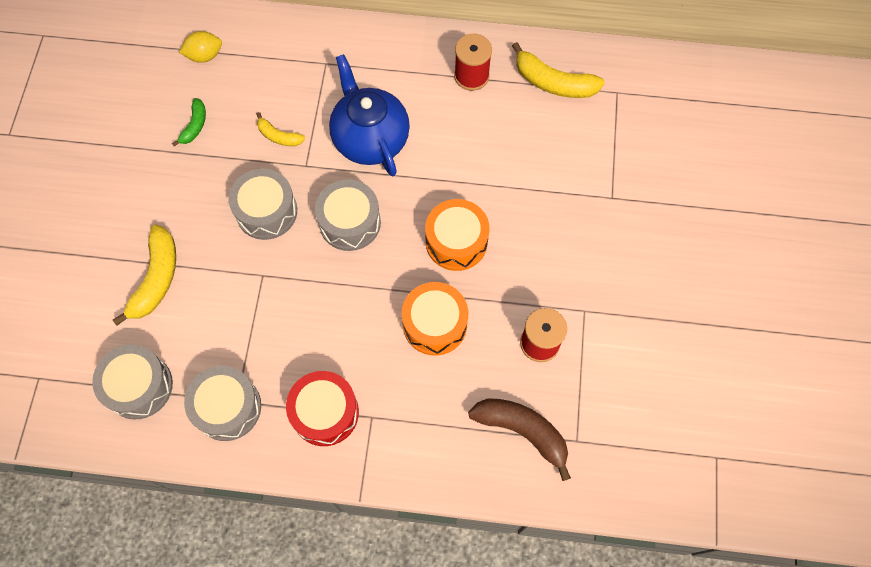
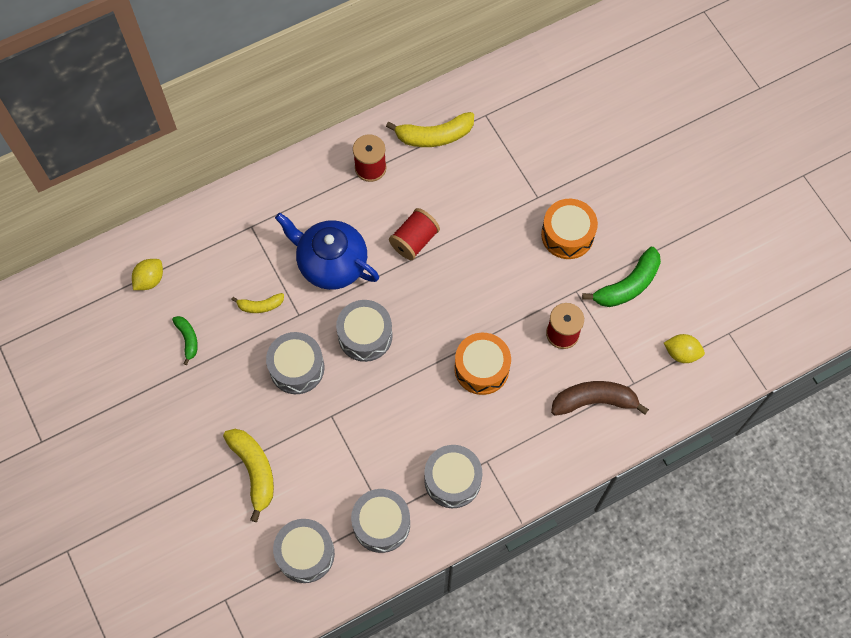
camera: 35 degrees left, 0 degrees up
(325, 412) = (452, 480): red drum -> grey drum
(456, 242) = (452, 300): orange drum -> orange drum (567, 235)
(462, 165) = (414, 240): none -> red spool
(642, 339) = (627, 285): none -> green banana
(649, 444) = (681, 353): none -> yellow lemon

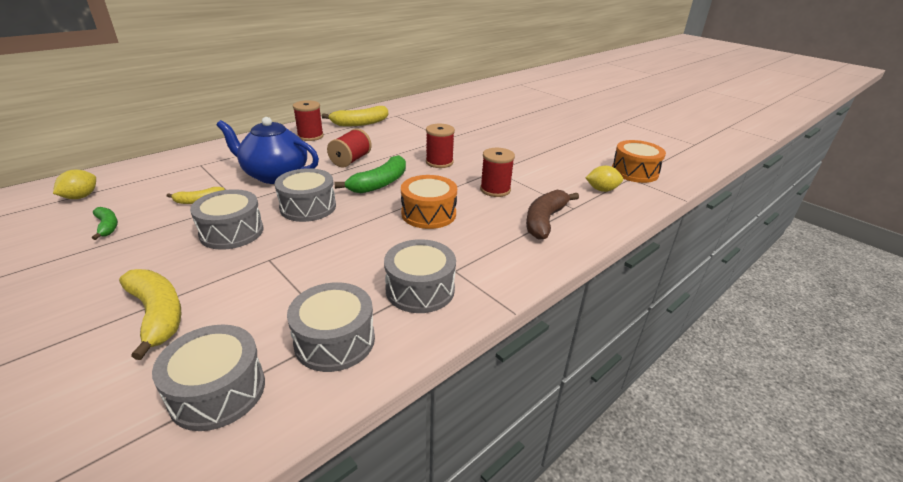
camera: 15 degrees left, 35 degrees down
(515, 261) = (439, 162): none -> red spool
(567, 235) = (476, 150): orange drum -> orange drum (634, 172)
(594, 401) = (545, 221): brown banana -> brown banana turned 45 degrees counterclockwise
(627, 285) = (535, 165): green banana -> green banana (379, 183)

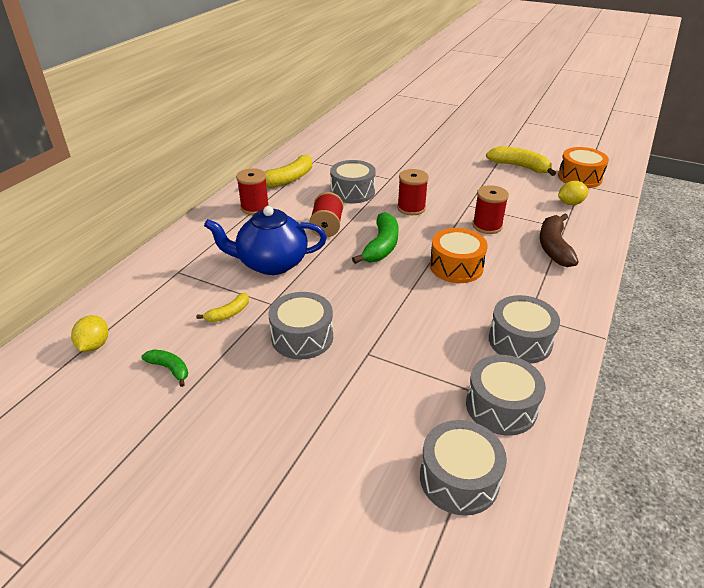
camera: 20 degrees left, 5 degrees up
(157, 315) = (332, 437): yellow banana -> yellow banana (519, 167)
(308, 207) = (343, 290): grey drum -> grey drum (352, 192)

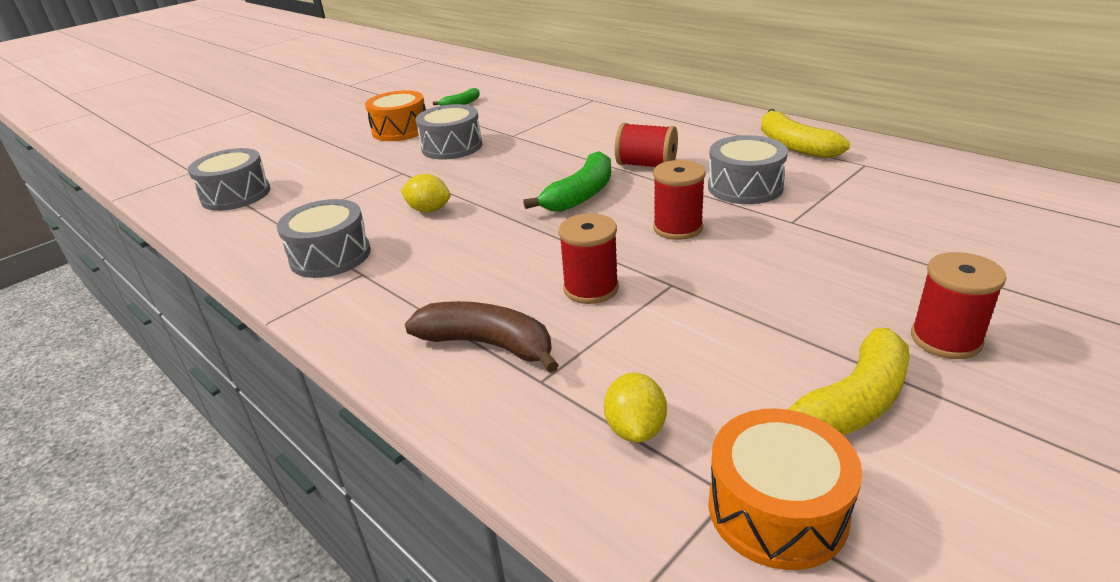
camera: 110 degrees right, 5 degrees down
(94, 345) = (511, 82): yellow lemon -> yellow lemon (429, 210)
(228, 313) = (512, 119): yellow banana -> none
(255, 207) = (713, 127): red spool -> red spool (945, 339)
(271, 263) = (581, 135): blue teapot -> none
(381, 246) = (581, 195): green banana -> green banana turned 90 degrees counterclockwise
(456, 266) = (500, 240): orange drum -> orange drum (400, 130)
(501, 406) = (269, 225): grey drum -> none

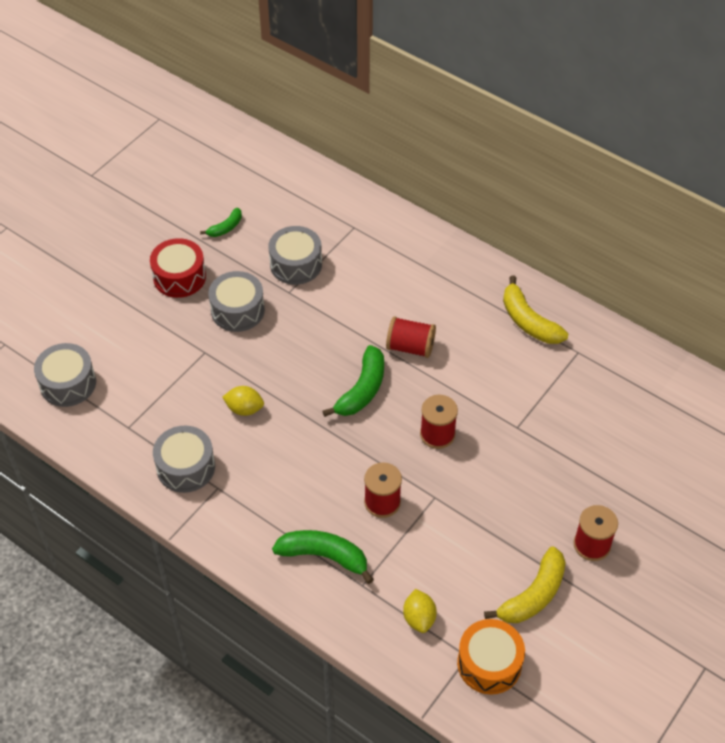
camera: 10 degrees left, 20 degrees up
(400, 130) = (179, 277): orange drum -> red drum
(488, 345) = (324, 556): brown banana -> green banana
(745, 187) = (486, 382): grey drum -> grey drum (296, 264)

